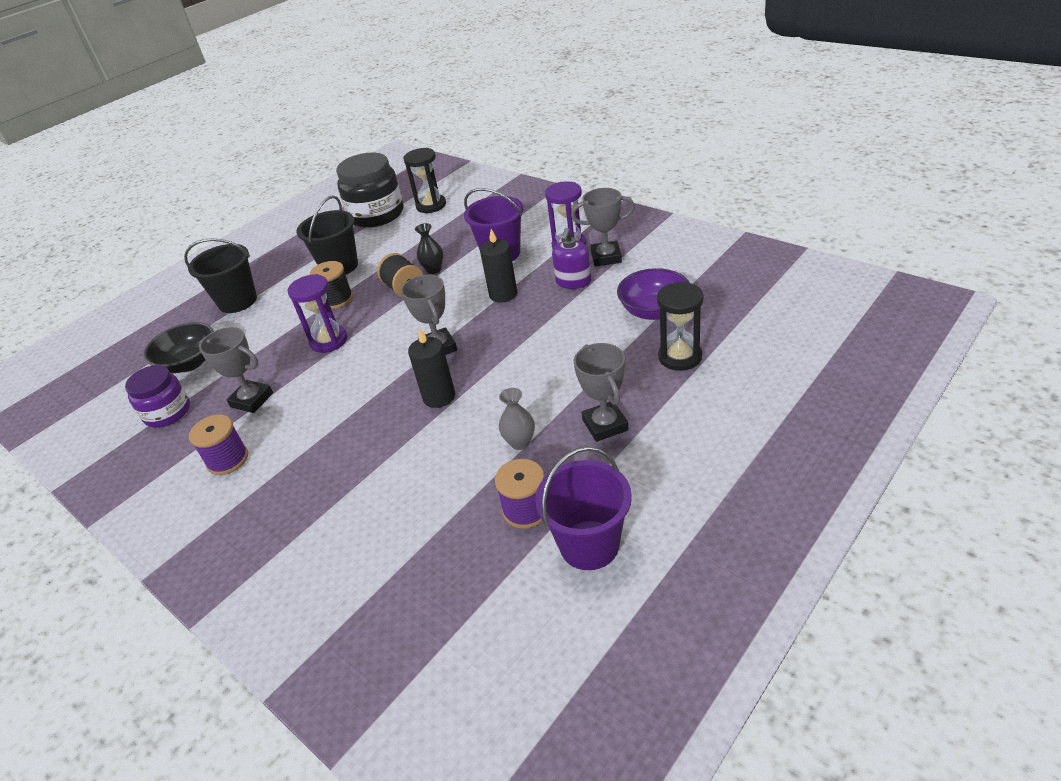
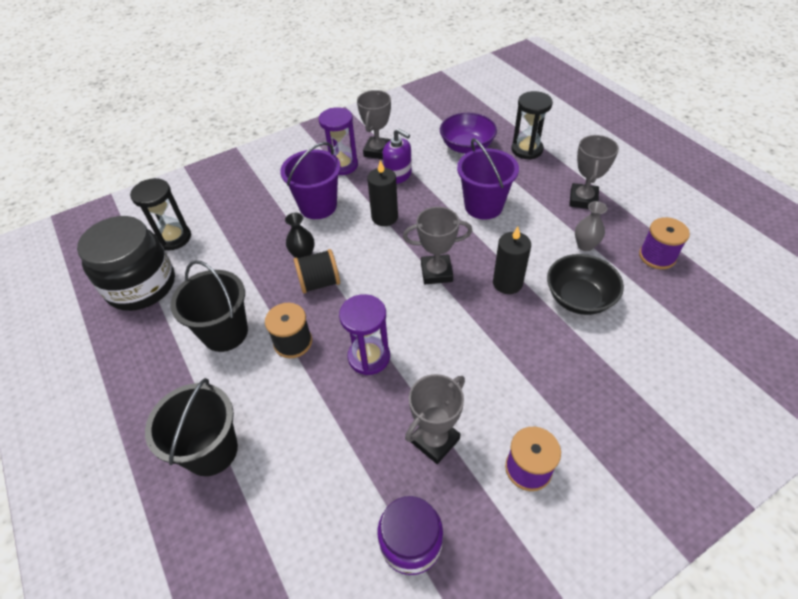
camera: 75 degrees left, 10 degrees up
(190, 363) = (317, 515): black bowl -> black bowl (579, 298)
(589, 545) = (696, 233): purple bucket -> purple bucket (483, 206)
(605, 425) = (583, 199): grey trophy -> grey trophy turned 75 degrees counterclockwise

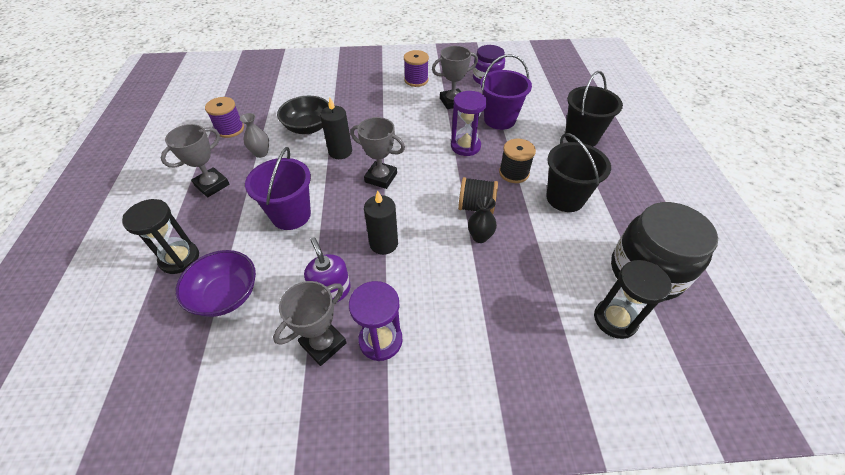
camera: 155 degrees left, 0 degrees up
(318, 206) = (440, 288): purple bucket -> purple bucket (499, 120)

